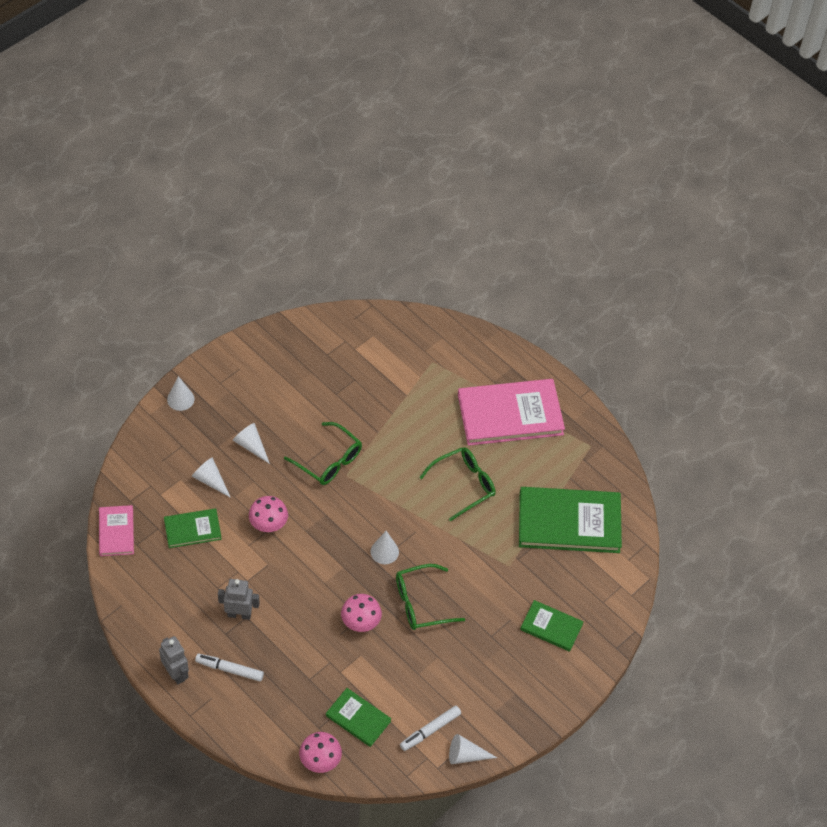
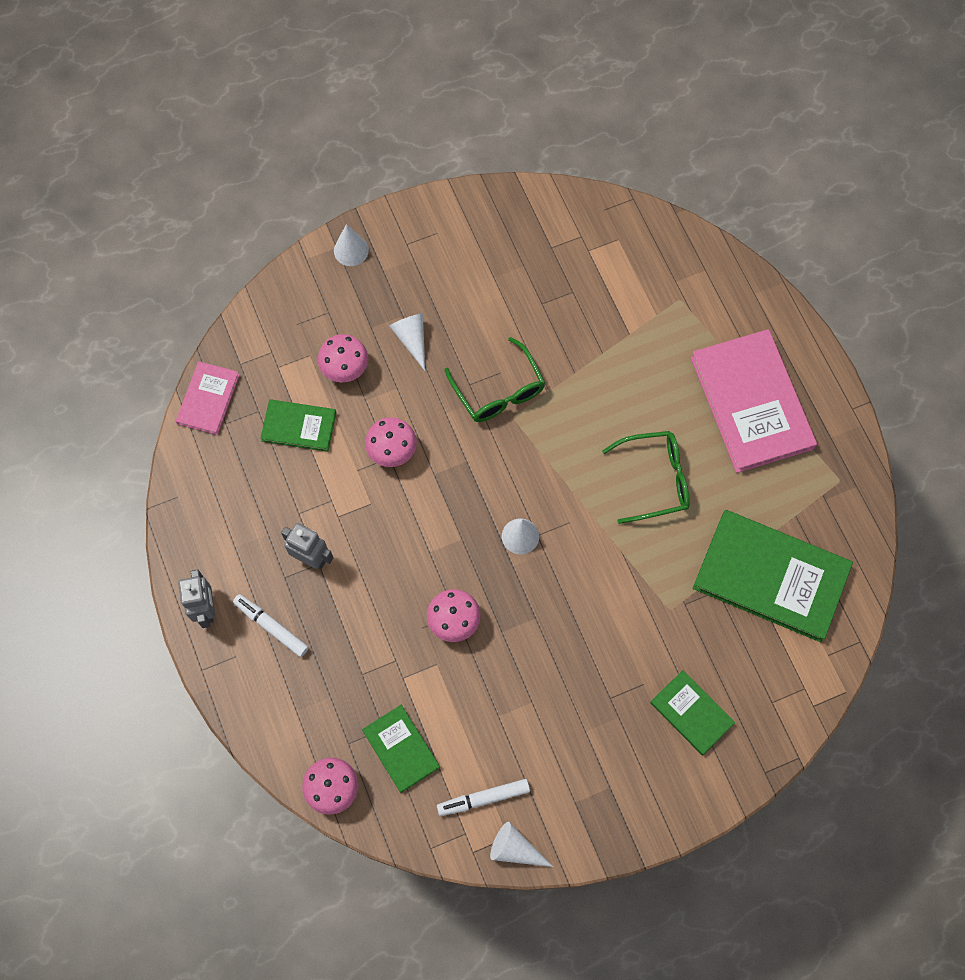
camera: 25 degrees right, 15 degrees up
(210, 480) = (345, 369): white cone -> pink mushroom
(421, 603) = (538, 622): green glasses -> none
(510, 414) = (751, 403): pink book -> pink book turned 60 degrees clockwise

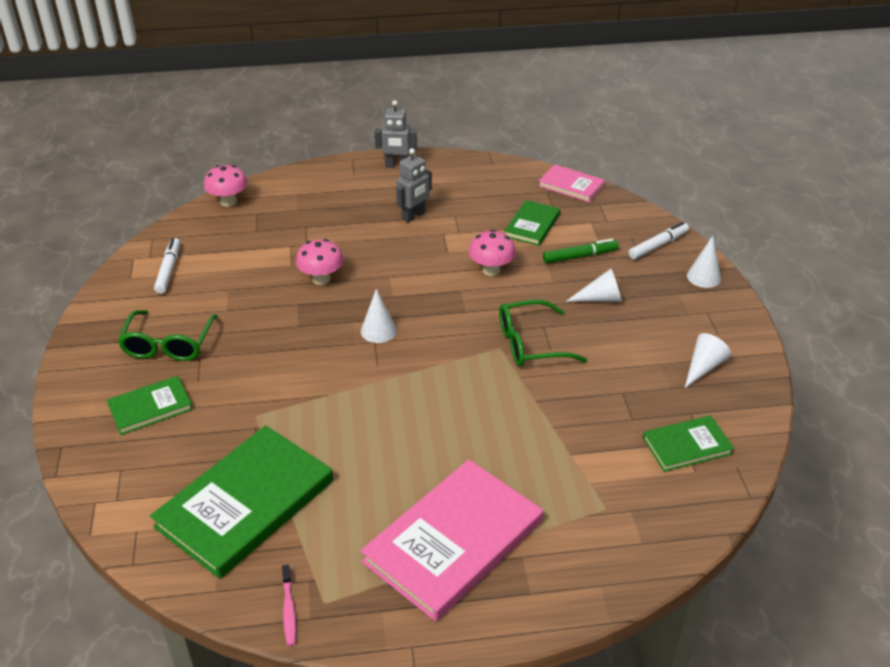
camera: 105 degrees right, 30 degrees down
(271, 626) = (367, 191): white marker -> white marker (658, 245)
(345, 369) = (580, 256): pink mushroom -> green marker
(401, 749) = (235, 236): green book -> green book (687, 445)
(515, 849) = (118, 279): white cone -> white cone (703, 367)
(655, 479) = (394, 436): green glasses -> green glasses (168, 345)
(751, 403) = (453, 542): pink book -> pink book turned 45 degrees counterclockwise
(855, 503) = (289, 610): none -> pink toothbrush

